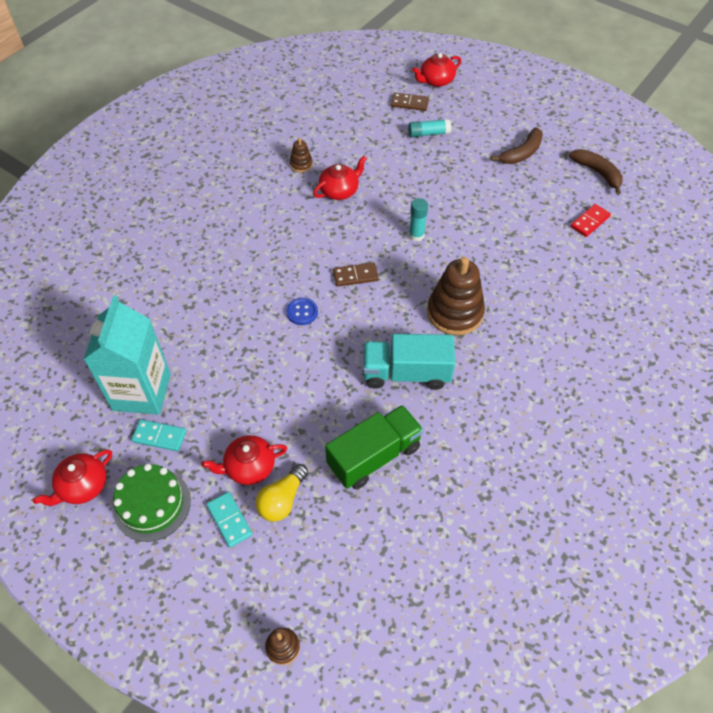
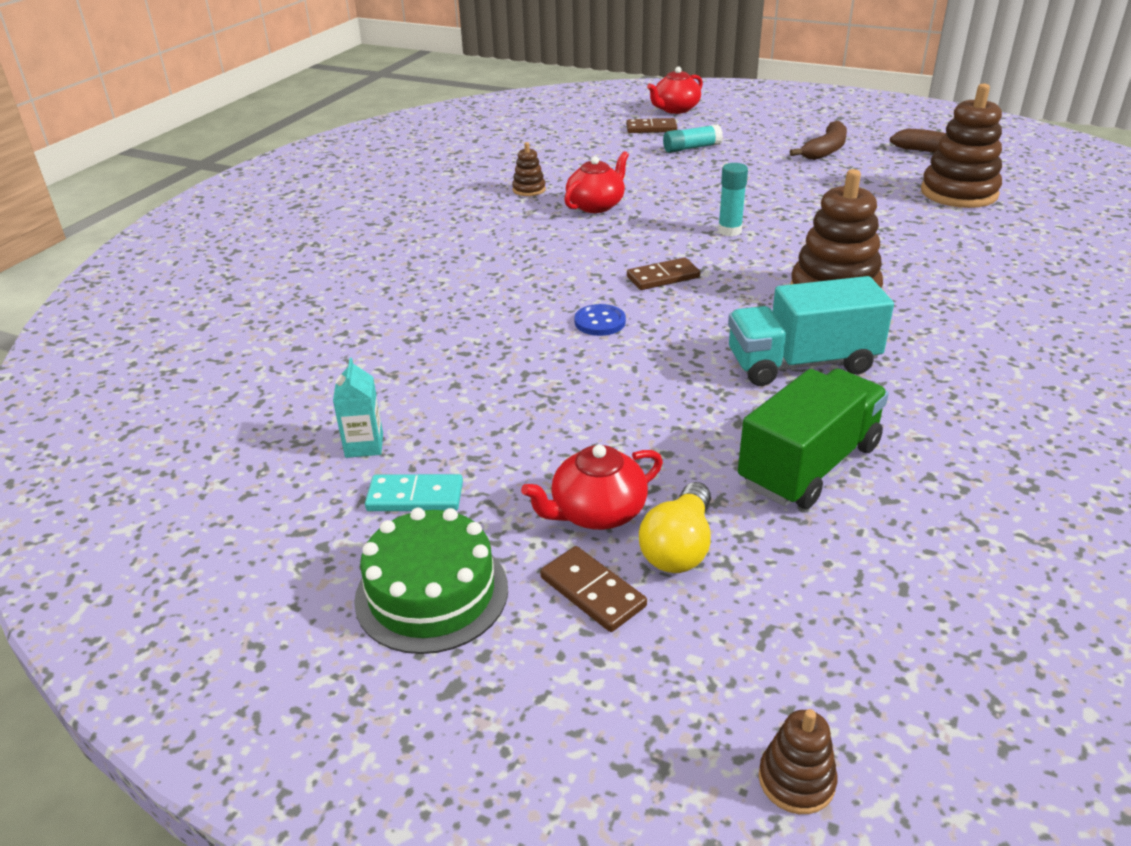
camera: 10 degrees left, 20 degrees down
(83, 486) = (285, 588): red teapot -> none
(142, 392) = (364, 445): turquoise carton -> turquoise carton, size x0.41
(229, 520) = (592, 592): turquoise domino -> brown domino
(589, 222) = (958, 193): red domino -> brown stacking toy

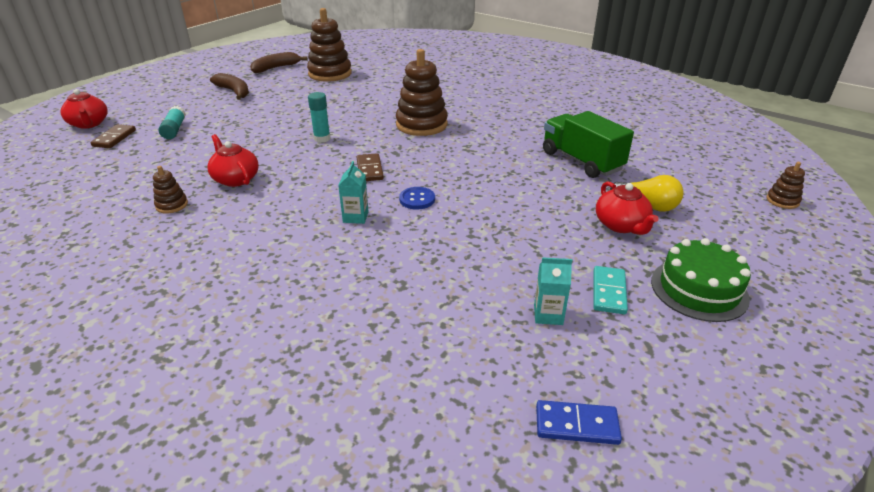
camera: 80 degrees left, 0 degrees up
(188, 472) = (576, 424): none -> blue domino
(541, 288) = (355, 217): none -> turquoise carton
(592, 592) = (686, 234): brown domino -> none
(802, 363) = (490, 146): turquoise truck -> none

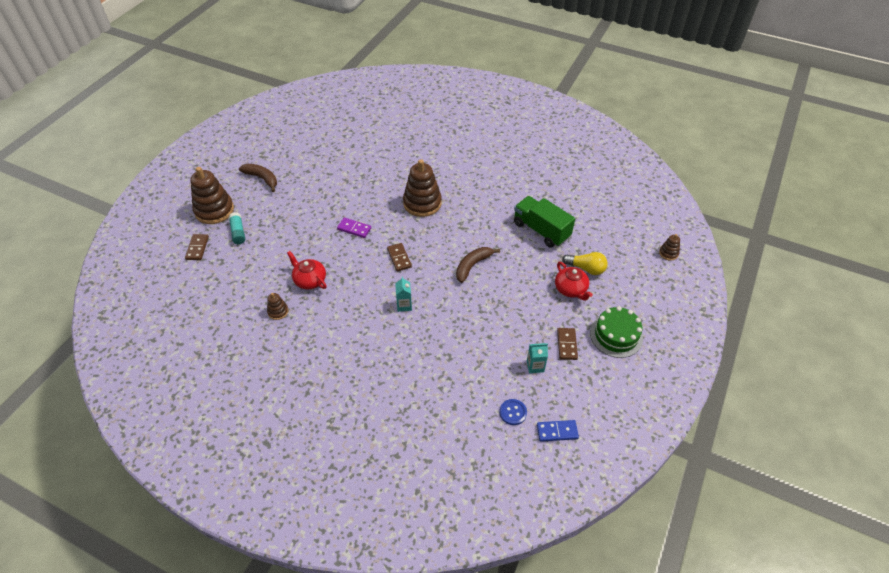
camera: 10 degrees left, 15 degrees up
(89, 124) = (167, 234): red teapot -> none
(276, 68) = (282, 141): brown banana -> brown banana (472, 266)
(322, 139) = (354, 229): turquoise glue stick -> purple domino
(330, 74) = (330, 145): brown stacking toy -> brown stacking toy (214, 210)
(417, 199) = (439, 283): blue button -> blue button (513, 412)
(608, 292) = (567, 344): turquoise domino -> brown domino

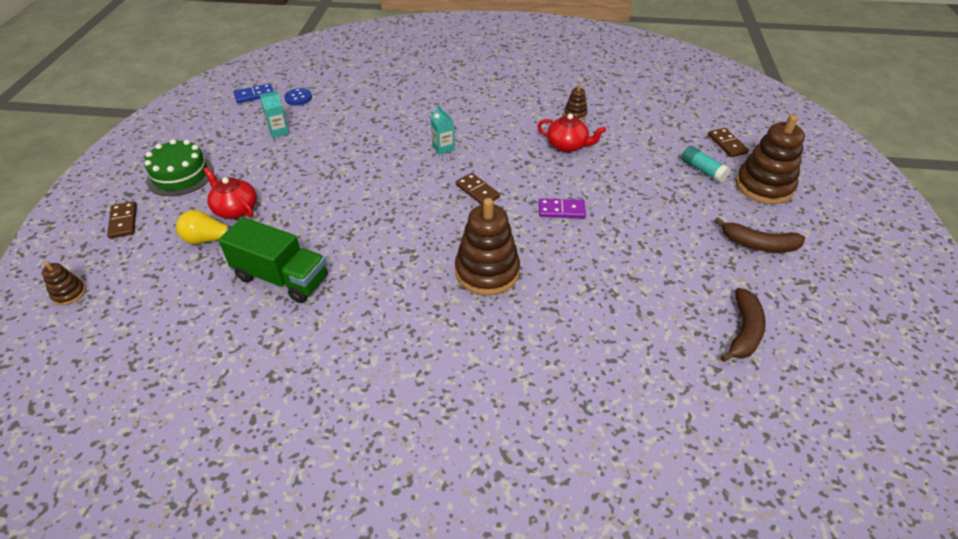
camera: 160 degrees right, 5 degrees down
(472, 266) = (375, 205): brown banana -> brown banana (743, 331)
(567, 344) = (243, 155): brown domino -> brown domino (123, 221)

